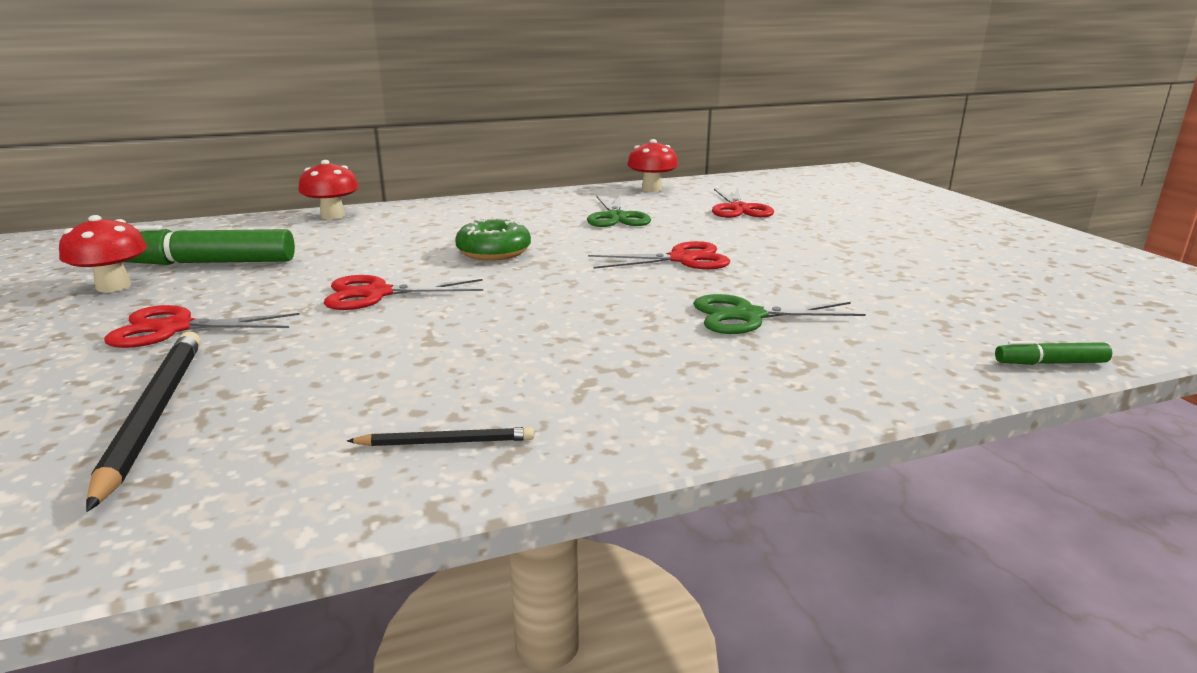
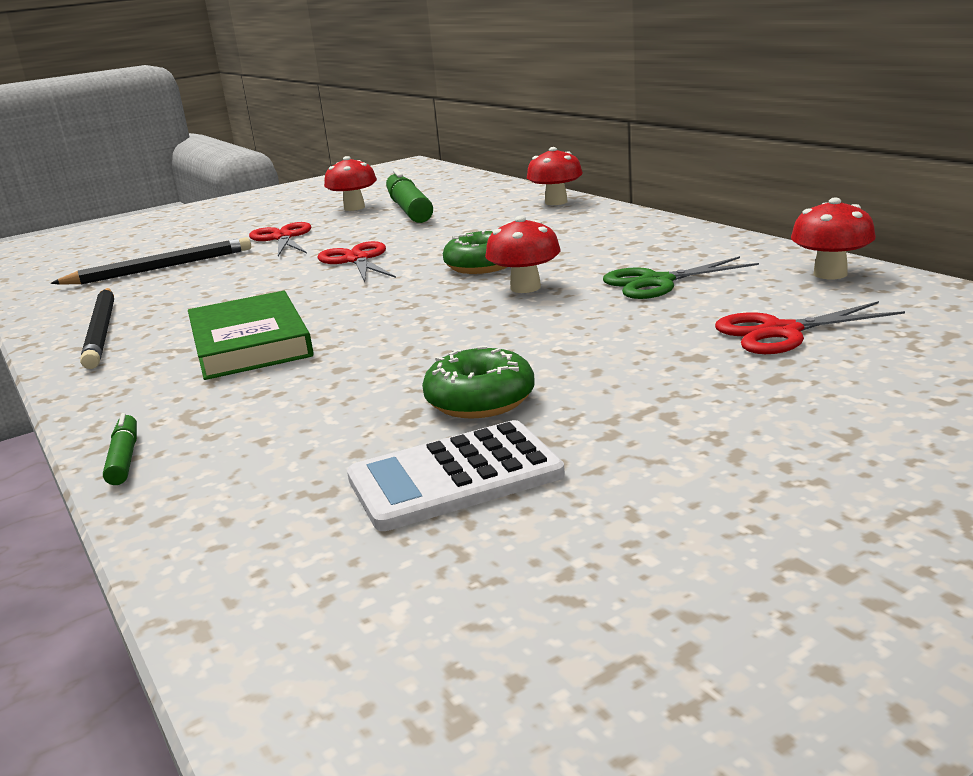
camera: 80 degrees right, 0 degrees up
(446, 442) = (102, 330): black pencil -> black pencil, size x1.94
(578, 246) = (525, 288): none -> red mushroom
(606, 346) = (250, 343): none -> green book
(682, 259) = (506, 334): red scissors -> none
(748, 316) = (327, 385): green scissors -> none
(806, 275) = (480, 400): none -> green donut
(922, 288) = (455, 477): none -> white calculator
(1050, 363) = (186, 562): green marker -> green marker (124, 458)

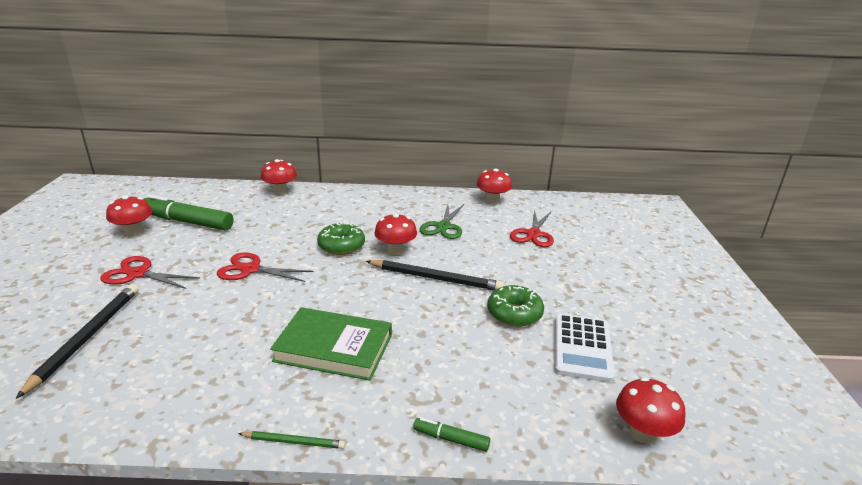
camera: 60 degrees left, 5 degrees up
(65, 388) = (294, 441): none -> green pencil
(102, 330) = (193, 399): black pencil -> black pencil (435, 278)
(253, 599) = (643, 433): none -> red mushroom

